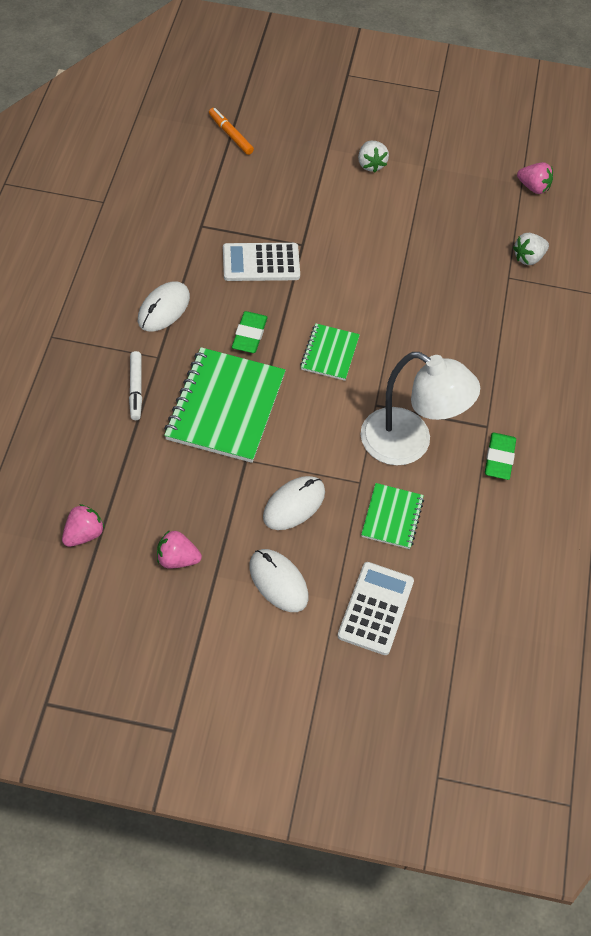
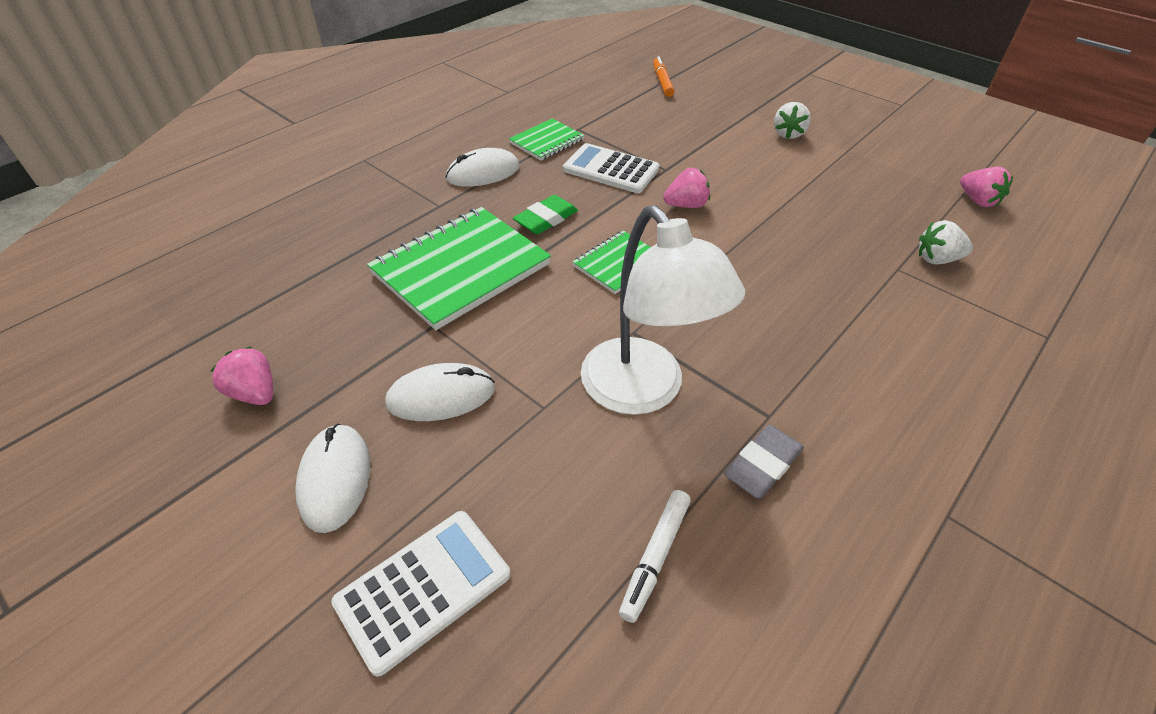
camera: 35 degrees right, 10 degrees down
(83, 534) = (197, 323): pink strawberry -> pink strawberry (686, 205)
(136, 389) = (391, 222): white marker -> white marker (655, 557)
(392, 517) = (551, 470): green notebook -> green notebook (547, 141)
(499, 458) = (763, 464): green eraser -> grey eraser

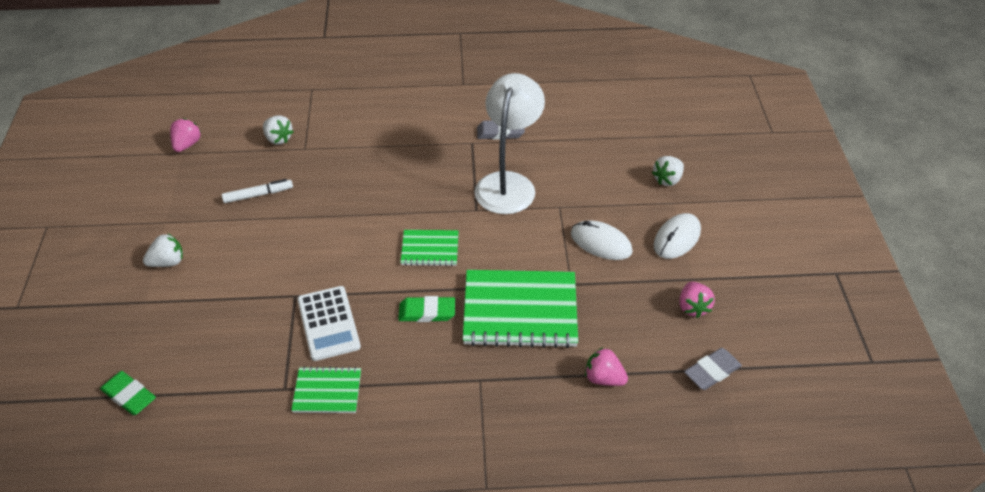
camera: 135 degrees left, 0 degrees up
(195, 337) = (712, 371): none -> grey eraser
(423, 589) = (667, 179): white calculator -> white strawberry
(483, 173) = (414, 392): white mouse -> none
(655, 557) = (576, 137): white marker -> white marker (258, 195)
(662, 82) = (129, 395): orange marker -> green eraser
(686, 205) = (333, 258): pink strawberry -> pink strawberry (604, 378)

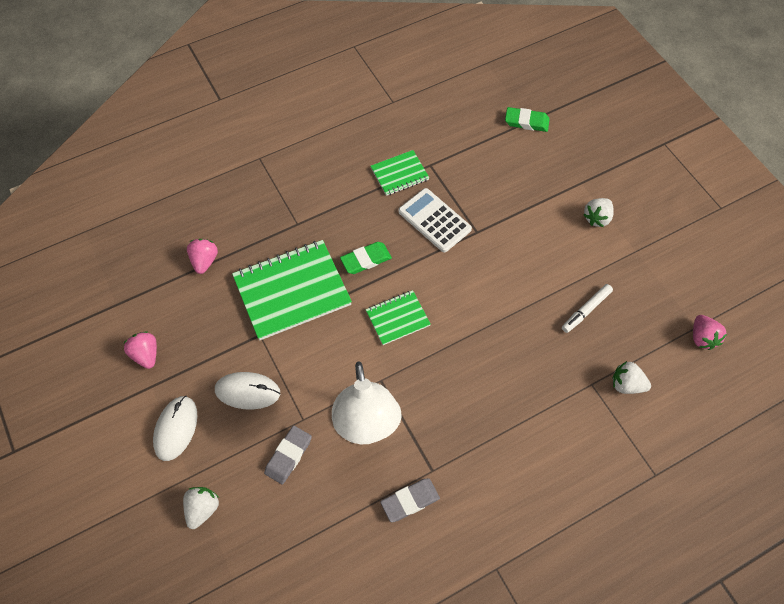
camera: 155 degrees right, 15 degrees up
(604, 378) = (204, 261): pink strawberry -> pink strawberry turned 90 degrees counterclockwise
(712, 371) = (120, 300): grey eraser -> grey eraser (288, 456)

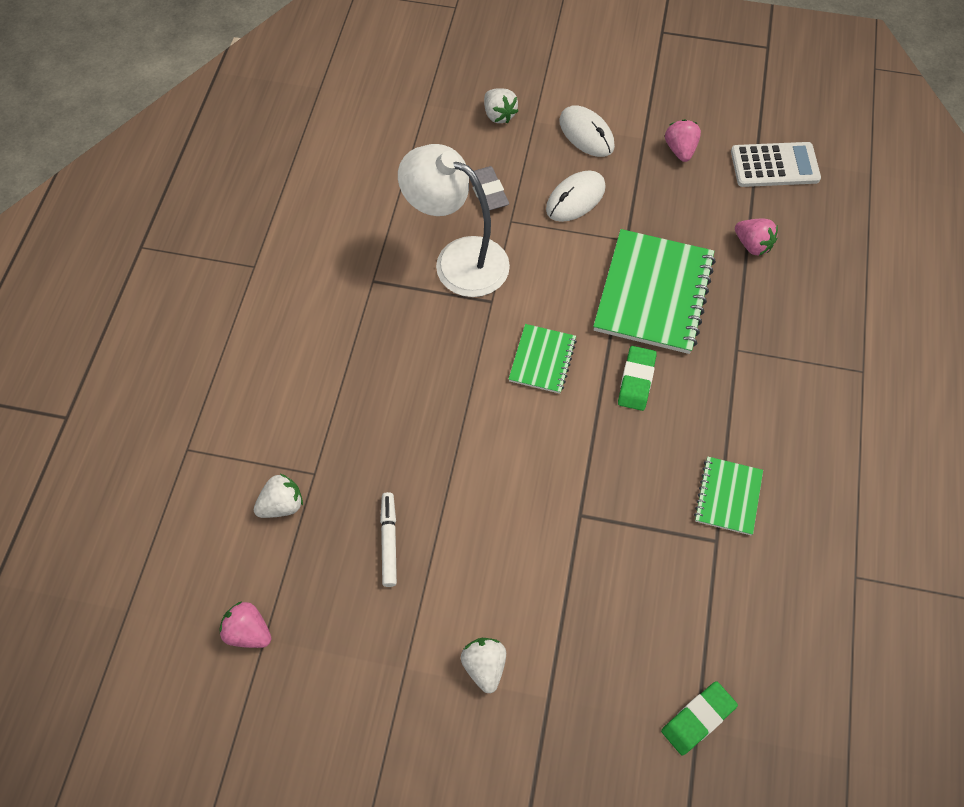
camera: 130 degrees right, 0 degrees up
(146, 354) = (680, 150): pink strawberry -> pink strawberry turned 105 degrees counterclockwise
(410, 501) = (365, 247): grey eraser -> none
(434, 220) = (631, 483): white calculator -> white calculator (774, 165)

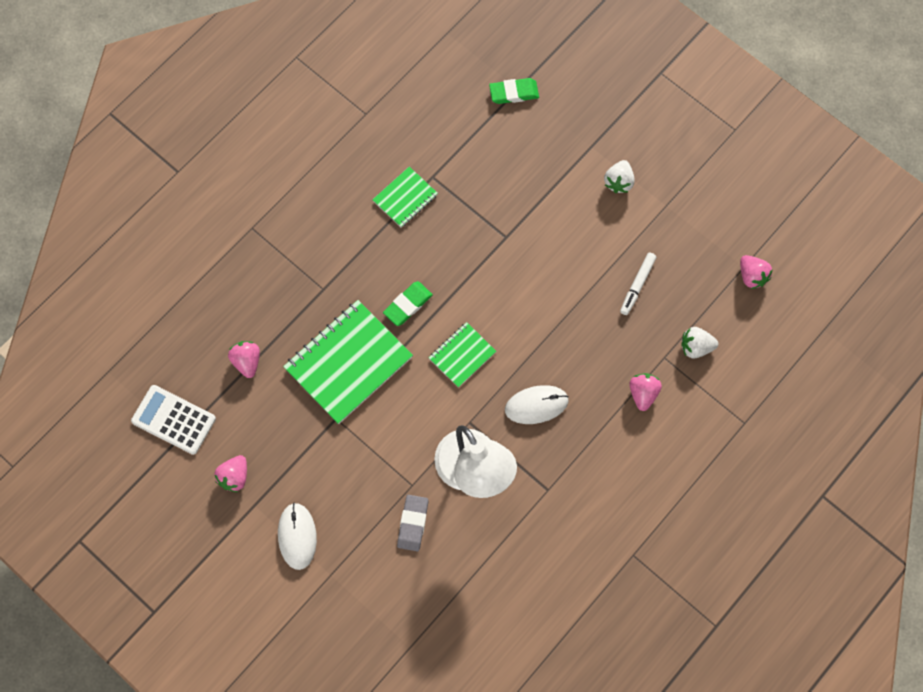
camera: 150 degrees left, 10 degrees up
(320, 422) = (643, 393): none -> pink strawberry
(499, 115) = (355, 598): white strawberry -> none
(575, 198) = (349, 477): white mouse -> white mouse (536, 405)

